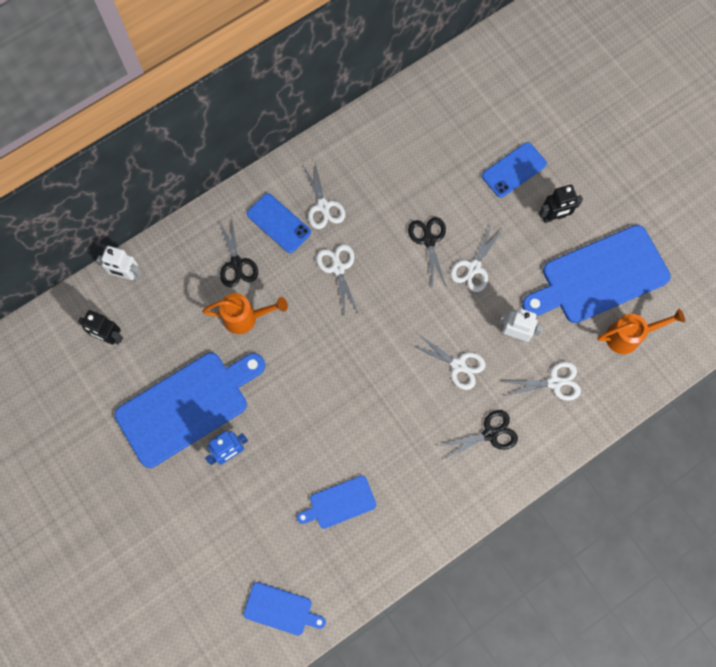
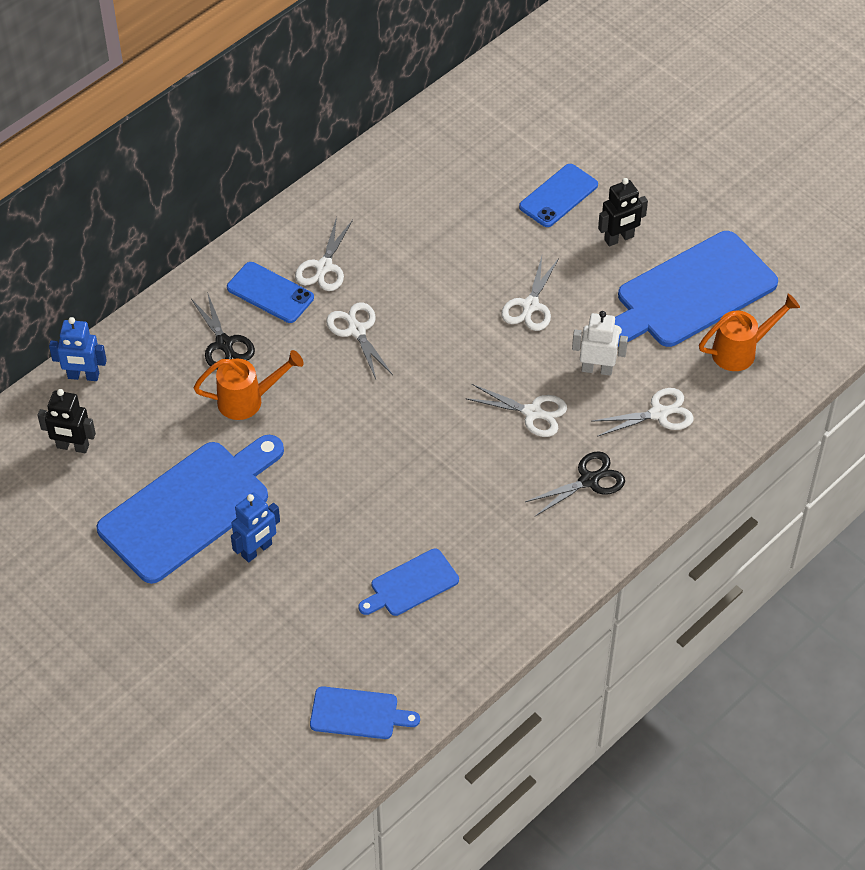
camera: 10 degrees left, 20 degrees down
(127, 275) = (83, 376): white robot -> blue robot
(323, 206) = (324, 267): white scissors -> white scissors turned 45 degrees clockwise
(429, 240) = (467, 285): black scissors -> none

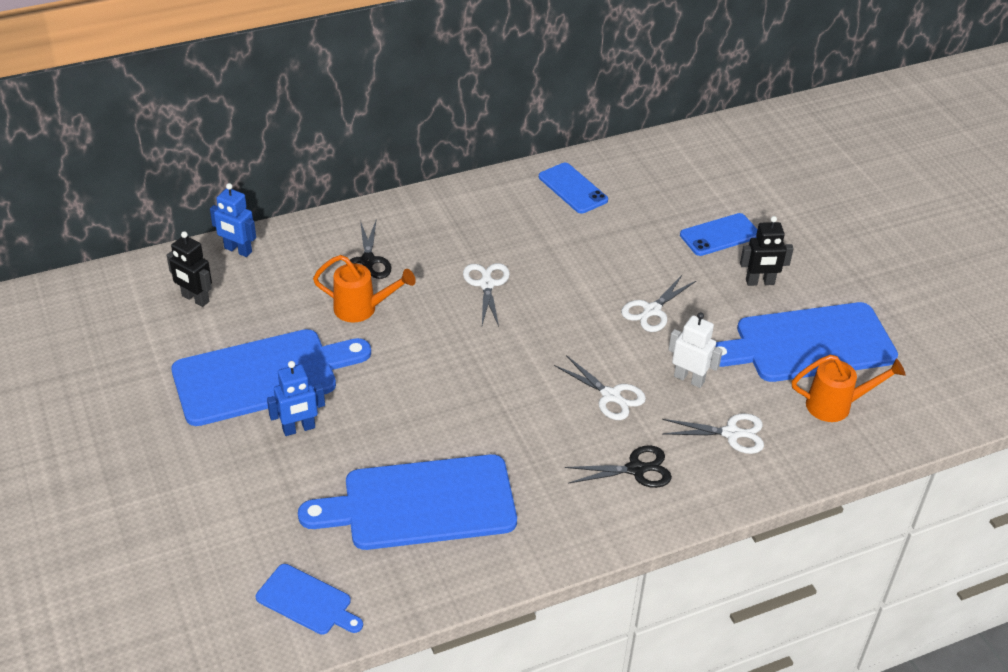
camera: 20 degrees right, 10 degrees down
(270, 293) = (429, 235): blue phone -> blue phone (573, 188)
(324, 267) = (485, 230): white scissors -> none
(411, 584) = (420, 504): blue cutting board -> blue cutting board, size x2.02

